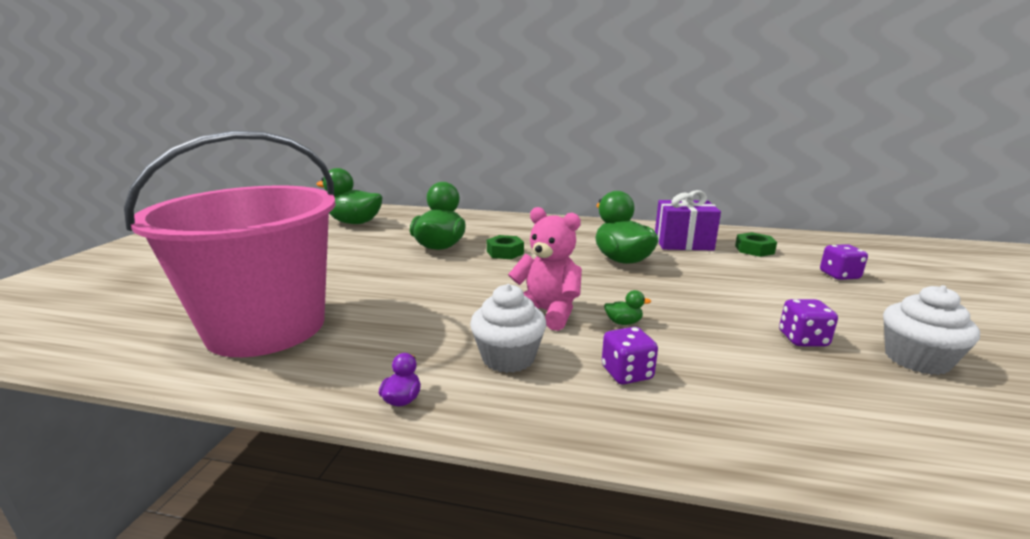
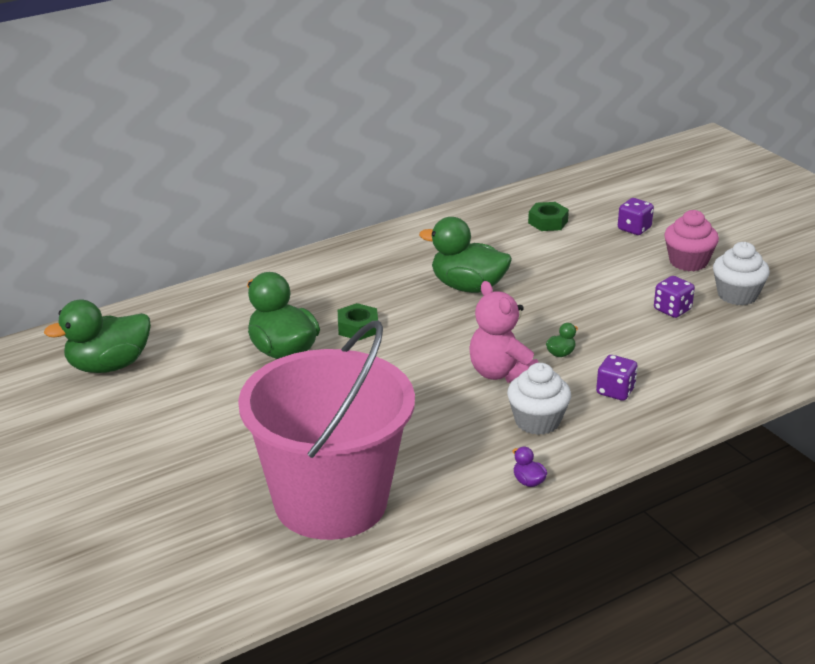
camera: 45 degrees left, 10 degrees up
(547, 312) = (501, 373): pink teddy bear -> pink teddy bear turned 105 degrees counterclockwise
(683, 243) = (485, 239): purple gift -> none
(876, 313) = (688, 262): none -> pink cupcake

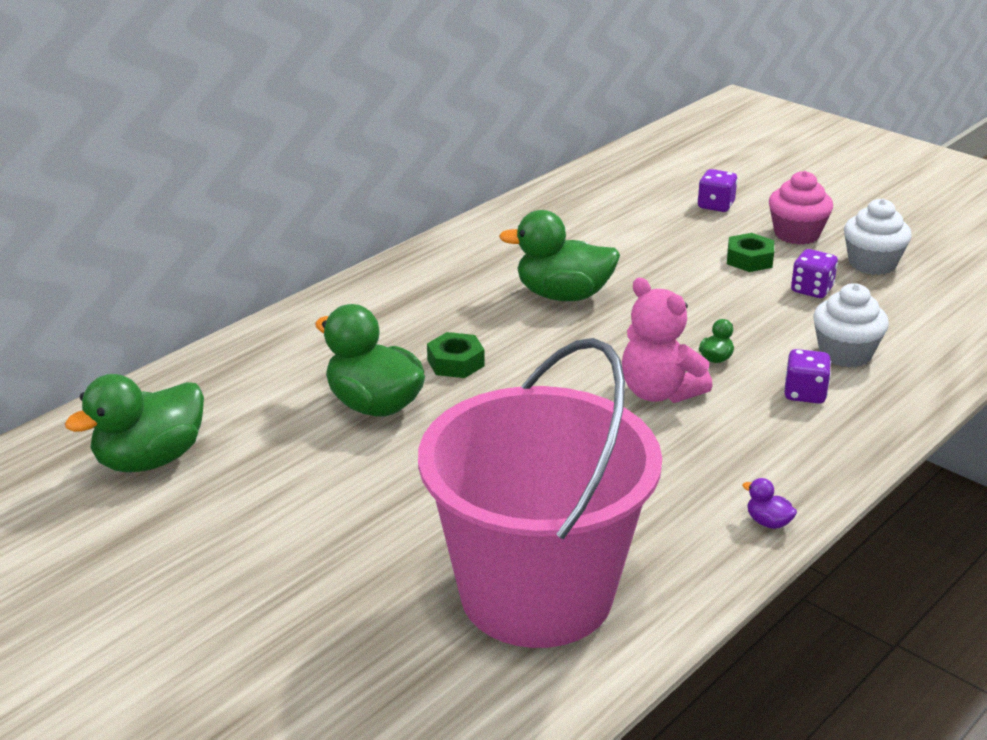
camera: 15 degrees left, 0 degrees up
(537, 421) = (735, 445): white cupcake -> white cupcake (845, 353)
(548, 222) = (614, 210): green nut -> green nut (749, 259)

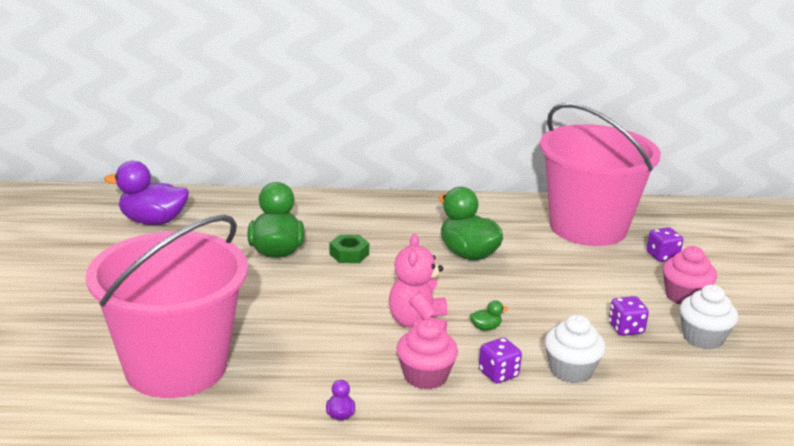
camera: 45 degrees right, 5 degrees down
(150, 460) = (153, 221): green duck -> purple duck
(610, 209) = (588, 227): none -> pink bucket
(749, 259) = (620, 293): green nut -> none
(759, 436) = (425, 376): none -> pink cupcake

